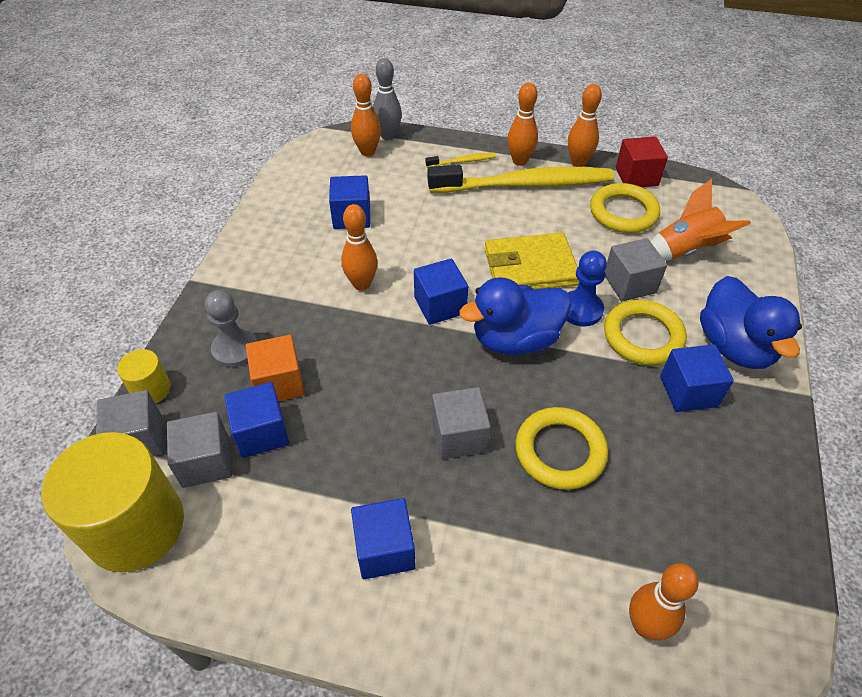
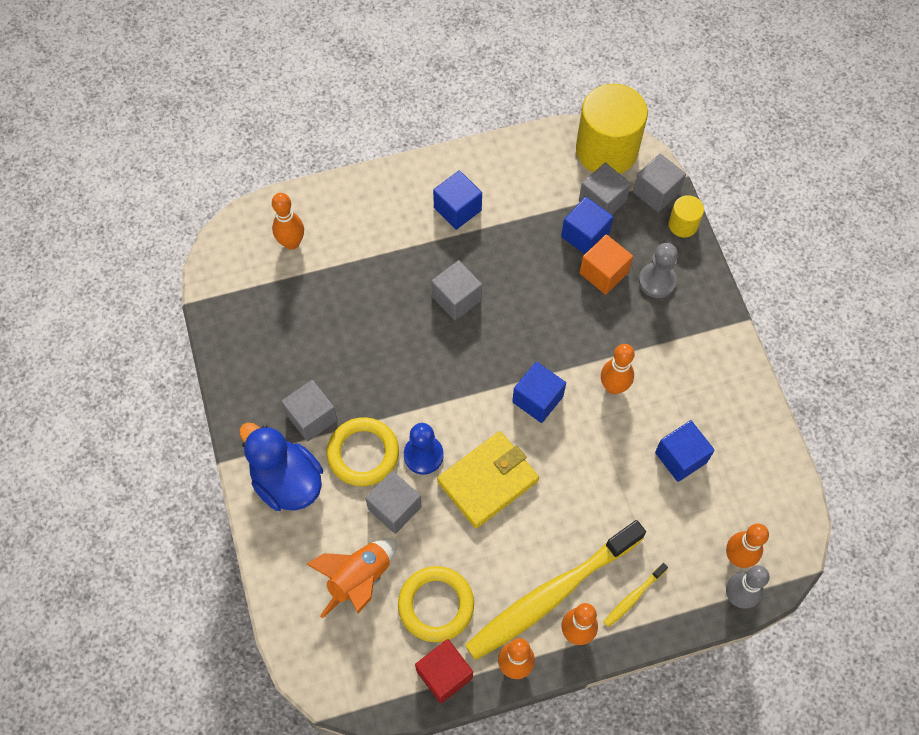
camera: 150 degrees right, 15 degrees up
(515, 339) = (460, 397): blue duck -> none
(560, 451) = (384, 322): yellow ring -> none
(688, 391) = (312, 417): blue cube -> grey cube

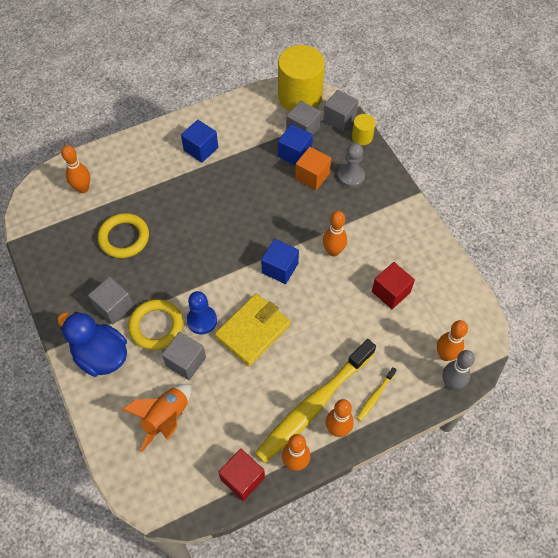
camera: 10 degrees left, 5 degrees down
(436, 605) = (228, 427): yellow ring -> yellow ring (124, 238)
(456, 298) = (209, 208): grey cube -> none
(681, 457) = (390, 292): blue cube -> red cube

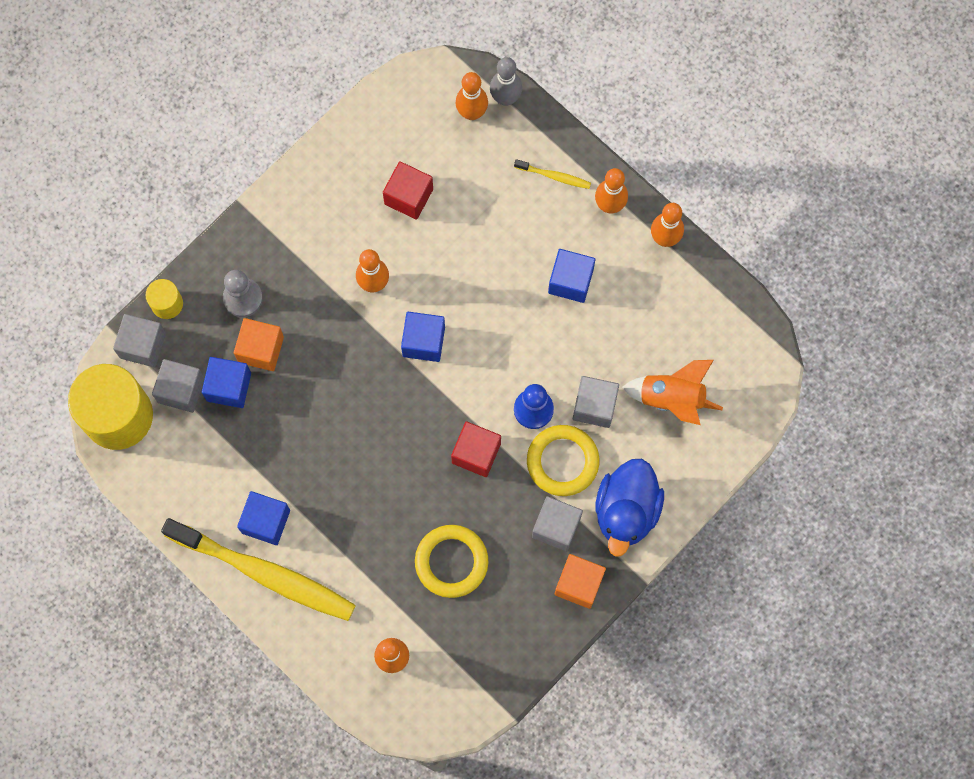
camera: 110 degrees left, 15 degrees up
(68, 307) = (579, 584): none -> orange cube
(242, 478) = (705, 288): red cube -> red cube (476, 453)
(253, 331) = (524, 342): yellow wallet -> none
(287, 378) = (570, 281): none -> blue cube
(313, 405) = (592, 240): yellow toothbrush -> yellow toothbrush (265, 573)

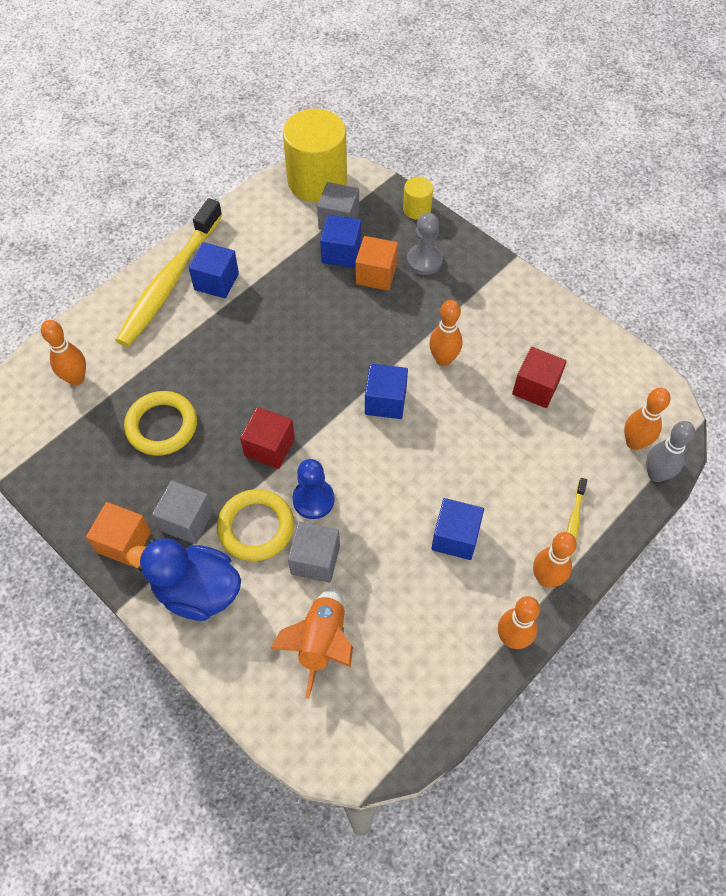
camera: 90 degrees right, 15 degrees down
(143, 345) = (379, 194): grey cube -> none

